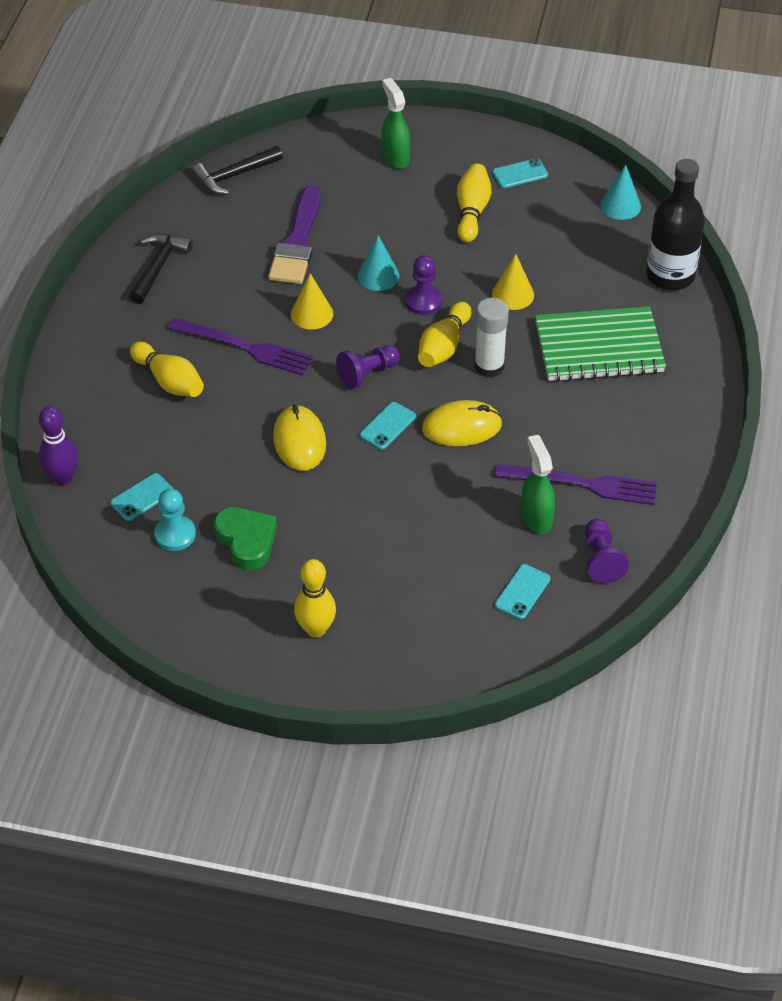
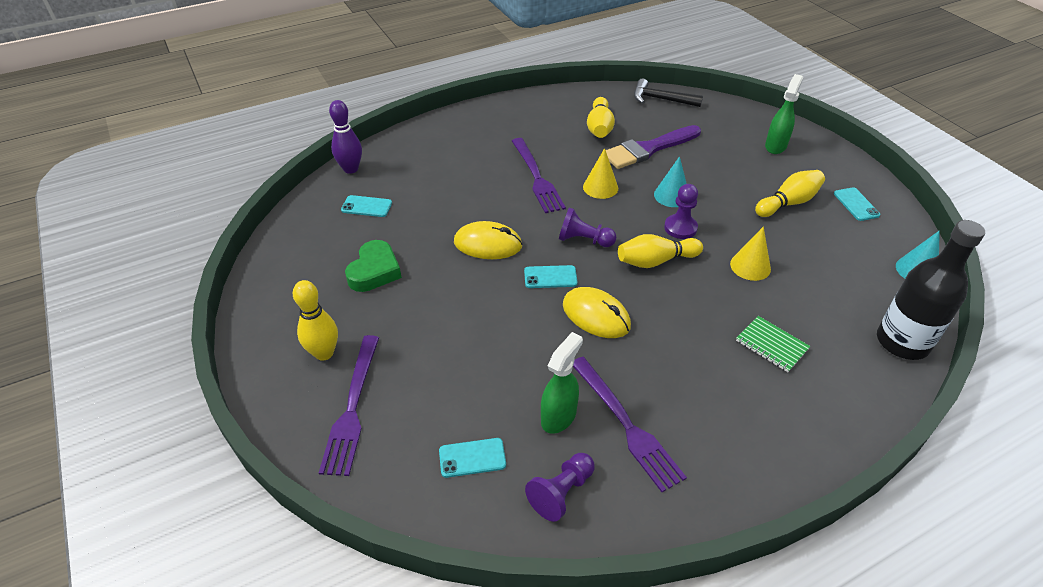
camera: 50 degrees right, 5 degrees down
(158, 267) = (554, 113): black hammer -> none
(169, 381) = (472, 165): yellow bowling pin -> yellow bowling pin (599, 128)
(175, 534) = (349, 237): turquoise pawn -> none
(299, 441) = (488, 244): yellow mouse -> yellow mouse turned 60 degrees clockwise
(398, 640) = (352, 408): none -> purple fork
(489, 366) = (669, 295): white glue stick -> none
(520, 174) = (856, 204): turquoise phone -> turquoise phone turned 45 degrees clockwise
(598, 347) = (771, 345): green notebook -> green notebook, size x0.49

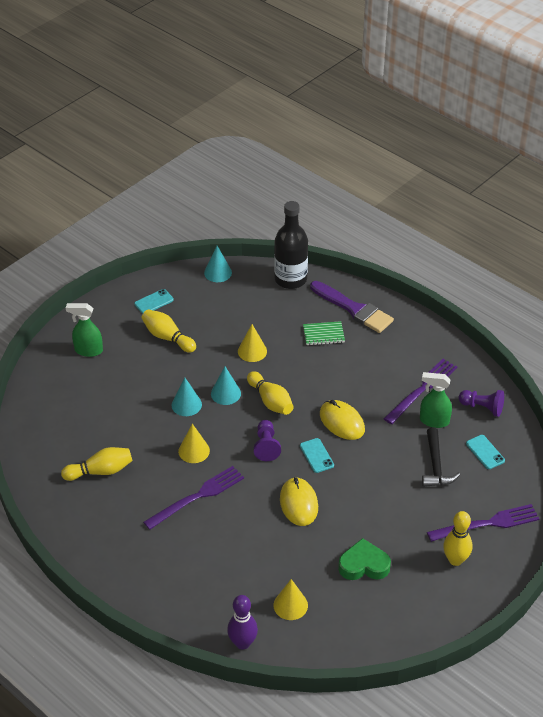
camera: 110 degrees left, 0 degrees up
(366, 206) = (290, 605): turquoise phone -> yellow cone
(596, 315) = (342, 422): yellow mouse -> yellow mouse turned 60 degrees counterclockwise
(648, 149) = (124, 430): purple brush -> purple brush (354, 309)
(661, 99) = (33, 436): black hammer -> black hammer (436, 465)
(680, 228) = (225, 393): purple pawn -> turquoise cone
(771, 345) = (323, 334): green notebook -> green notebook turned 60 degrees clockwise

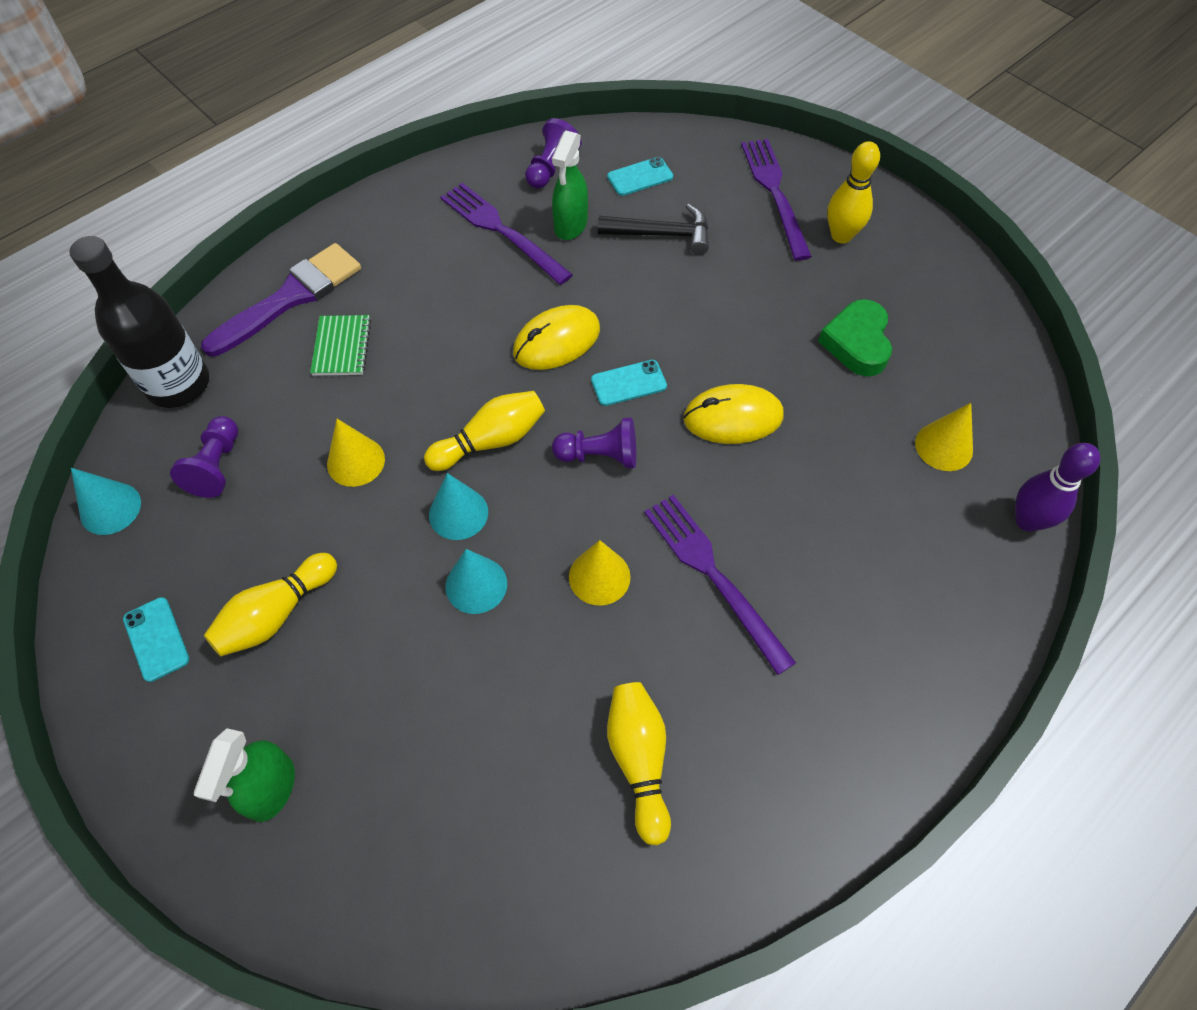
camera: 85 degrees left, 15 degrees up
(244, 302) = (217, 466): none -> purple pawn

